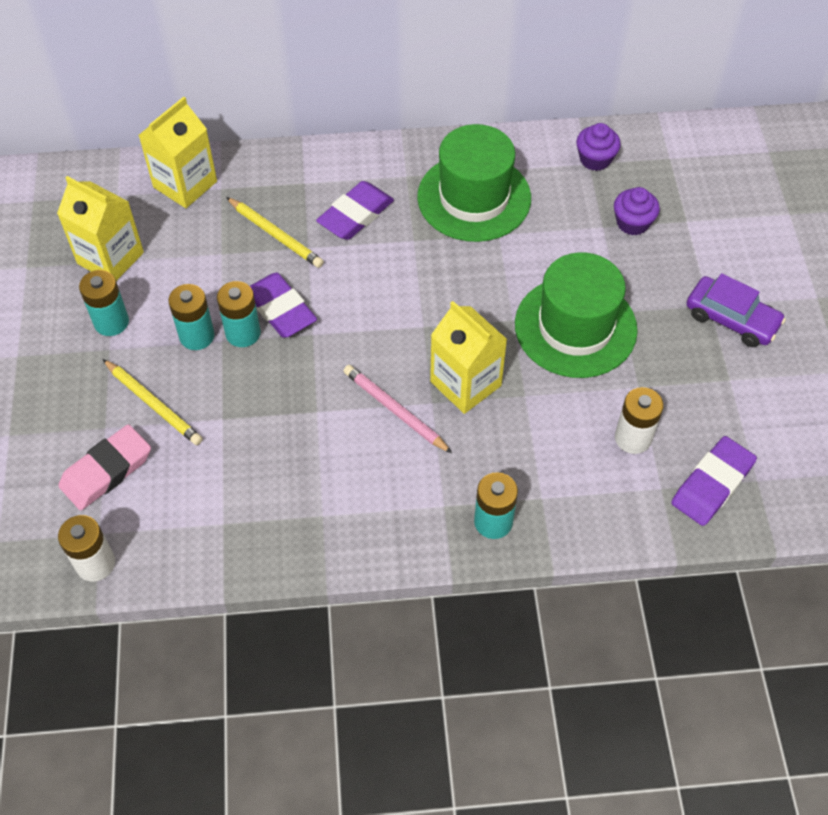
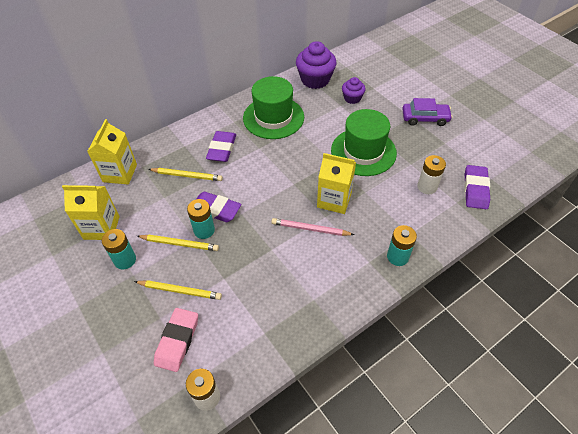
camera: 30 degrees left, 5 degrees down
(197, 336) = (179, 244): turquoise battery -> yellow pencil
(595, 159) = (315, 80): purple cupcake -> purple cupcake, size x1.77

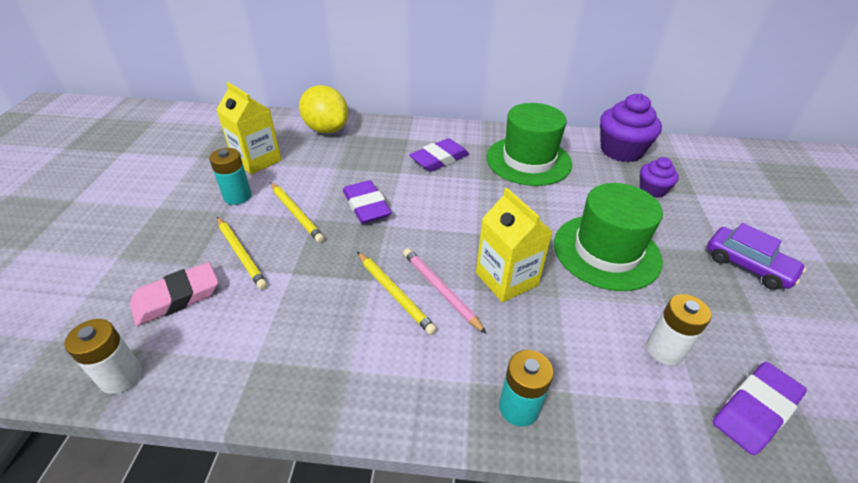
camera: 40 degrees right, 10 degrees down
(120, 173) = (326, 129): yellow carton -> yellow lemon
(187, 175) = (378, 162): yellow pencil -> yellow pencil (395, 294)
(204, 230) = (332, 217): turquoise battery -> none

